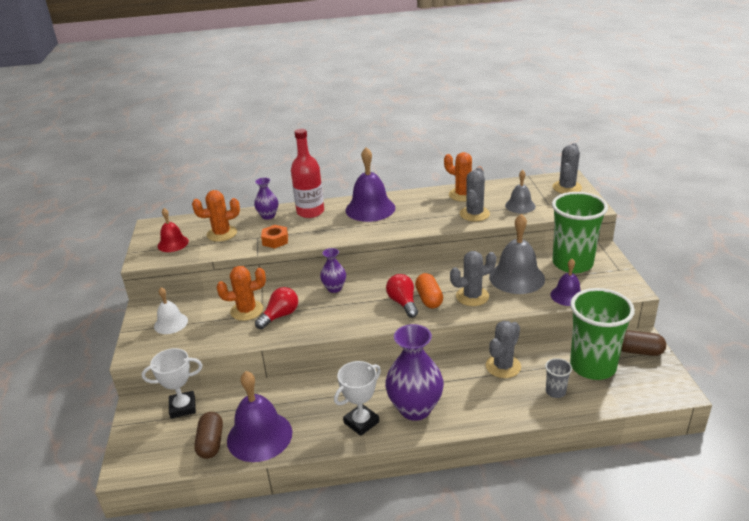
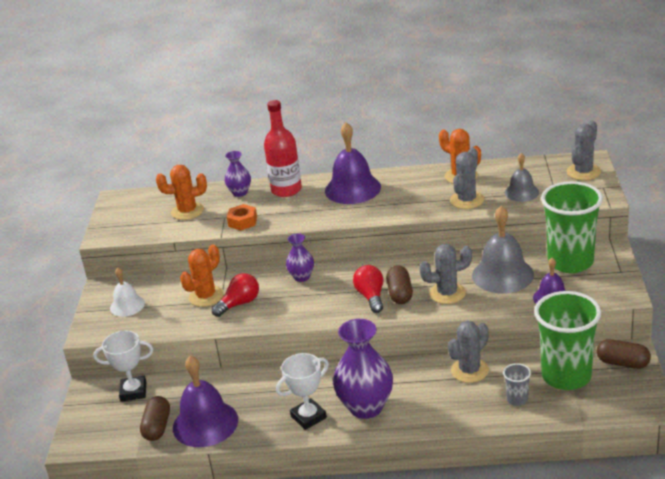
camera: 10 degrees right, 0 degrees up
(173, 243) = (135, 220): red bell -> none
(247, 310) = (206, 296): orange cactus -> orange cactus turned 45 degrees counterclockwise
(429, 299) = (400, 293): orange capsule -> brown capsule

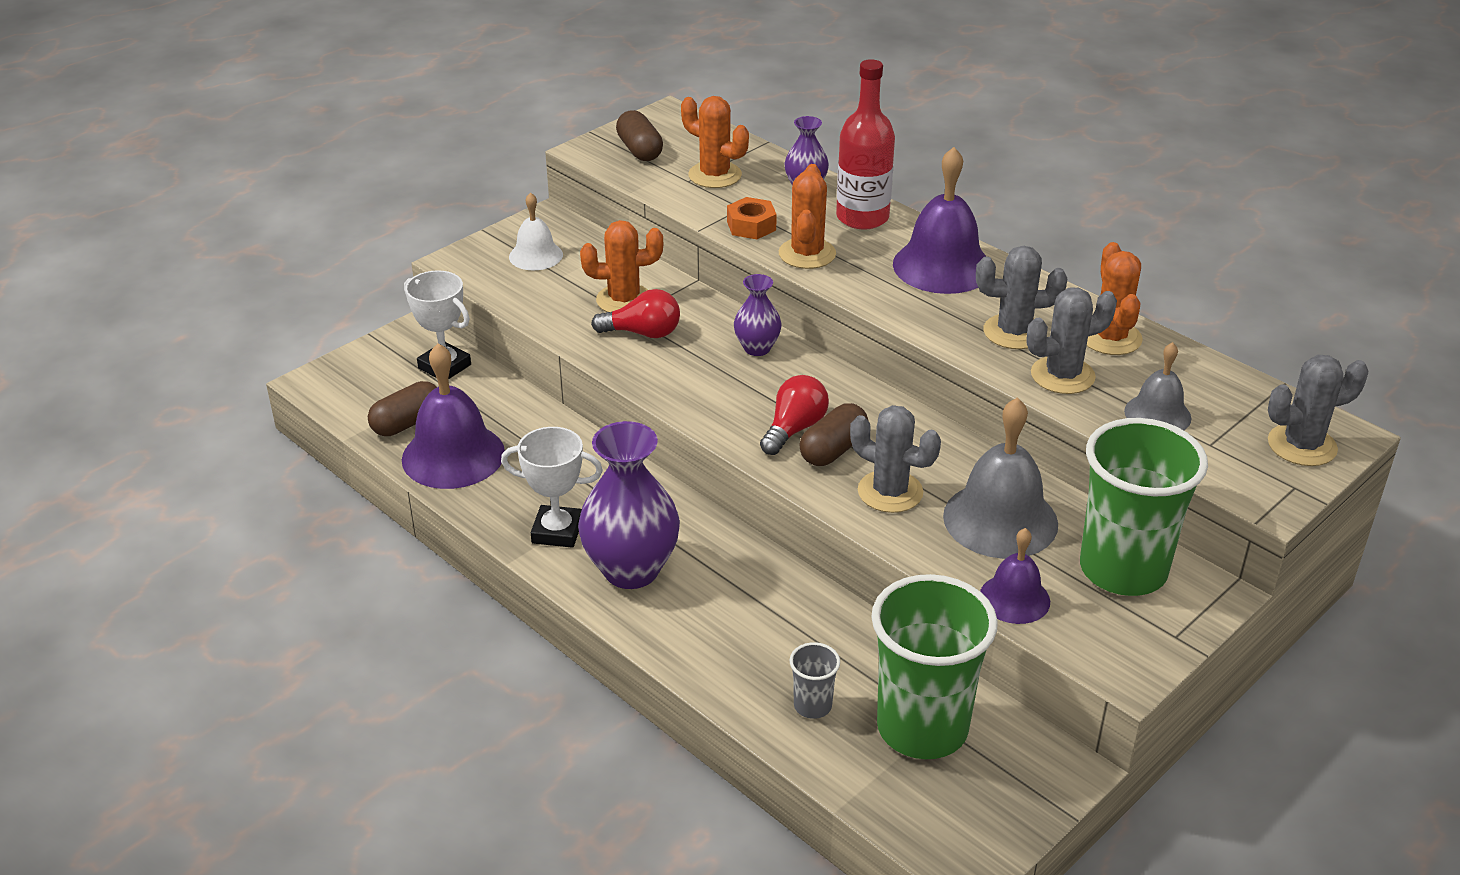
camera: 40 degrees right, 5 degrees up
(288, 218) = (807, 254): none -> orange cactus
(469, 370) = (815, 622): grey cactus -> grey cactus (1014, 332)
(622, 363) = (1027, 774): brown capsule -> brown capsule (639, 150)

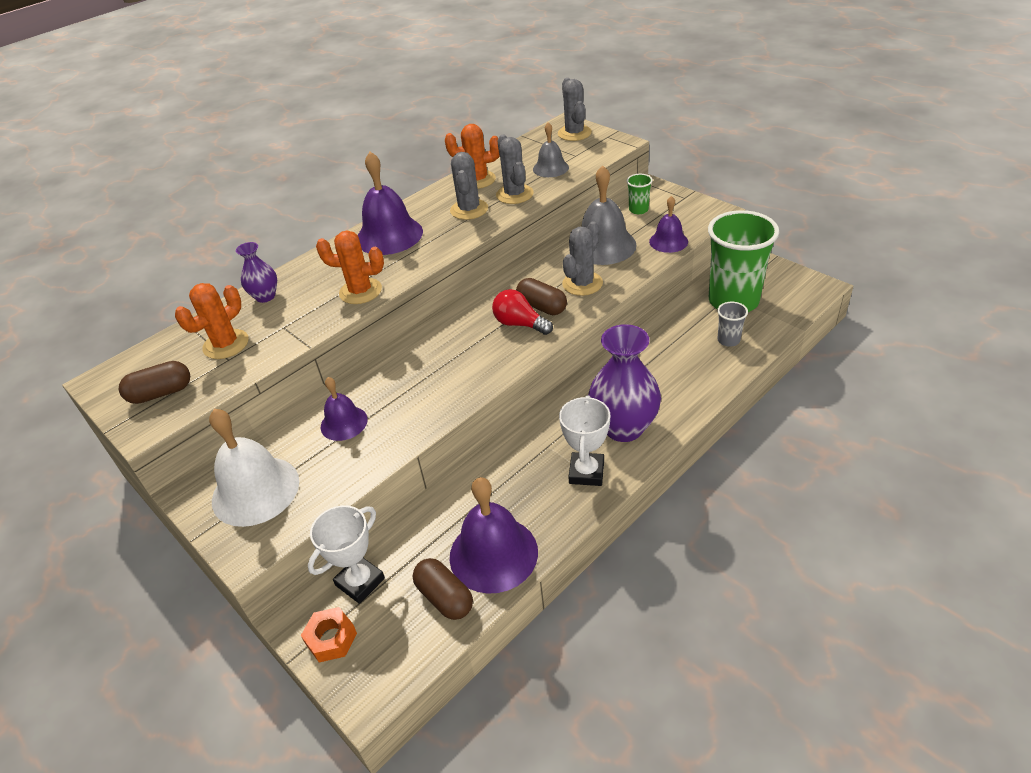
camera: 85 degrees left, 5 degrees up
(536, 255) = (255, 490): white bell -> white bell, size x1.71
(624, 300) = (344, 423): orange cactus -> purple bell
(643, 333) = (394, 407): red light bulb -> none
(751, 226) = (313, 320): orange nut -> orange nut (331, 639)
(757, 348) = (423, 346): purple vase -> none
(862, 217) = (317, 269): red bottle -> none
(1123, 570) = (638, 210): green cup -> green cup, size x0.43

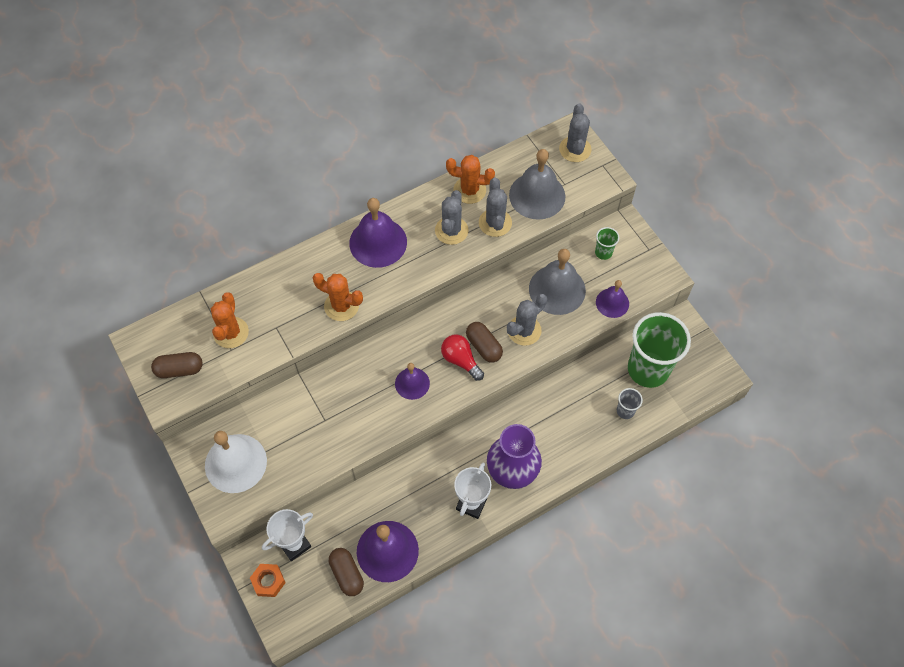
camera: 10 degrees right, 20 degrees up
(226, 344) = (231, 332): orange cactus -> orange cactus turned 45 degrees counterclockwise
(265, 296) = (267, 286): purple vase -> none
(344, 423) = (306, 420): purple bell -> purple bell (412, 383)
(550, 168) = (537, 195): grey bell -> grey bell, size x1.71

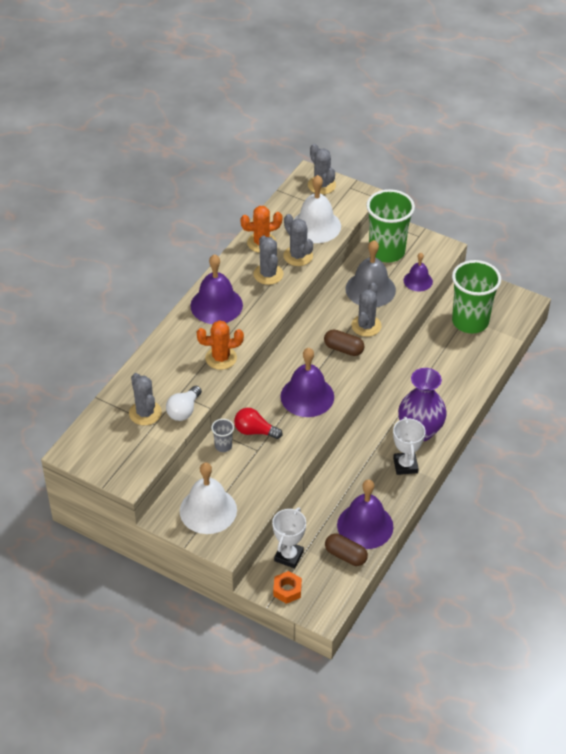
camera: 30 degrees left, 15 degrees down
(179, 370) = (123, 455): brown capsule -> none
(231, 332) = (145, 413): orange cactus -> grey cactus
(267, 348) = (184, 410): none -> white light bulb
(412, 383) = (307, 396): purple bell -> purple bell, size x1.71
(461, 360) = (333, 365): red light bulb -> red light bulb (255, 431)
(537, 195) = (316, 226): grey bell -> white bell
(603, 252) = (387, 251): green cup -> green cup, size x2.35
(625, 411) = (473, 355): grey cup -> grey cup (223, 446)

